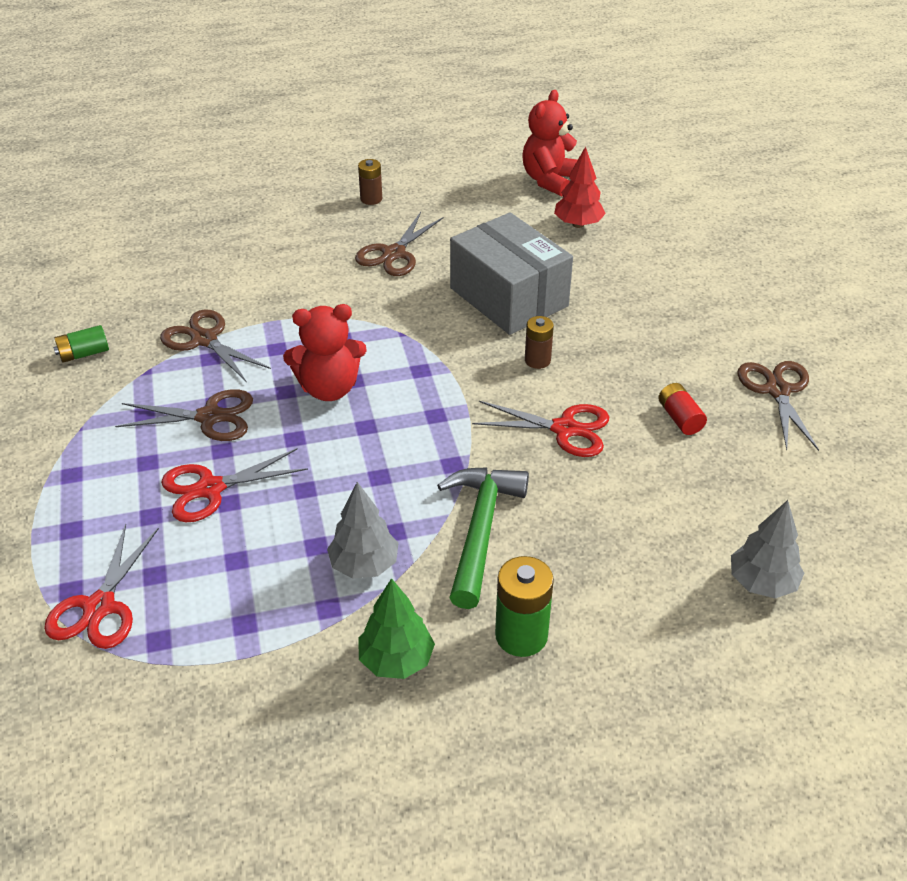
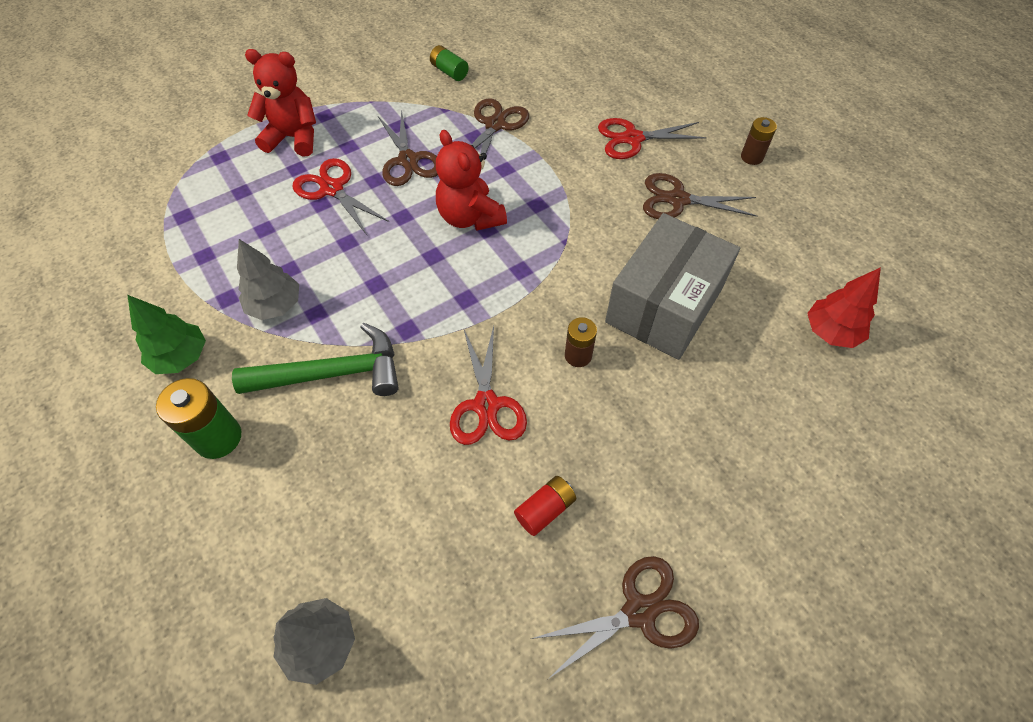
camera: 70 degrees right, 15 degrees up
(99, 607) = (207, 176): red scissors -> red scissors (632, 138)
(549, 180) = (895, 285): red teddy bear -> red teddy bear (293, 138)

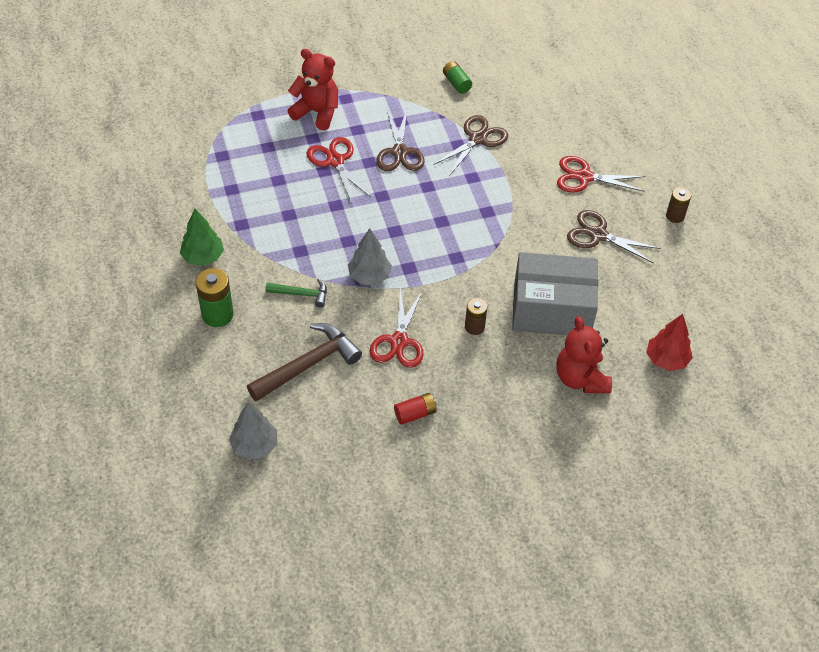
camera: 15 degrees right, 5 degrees down
(275, 306) = (273, 238): grey tree -> grey tree (369, 276)
(332, 374) = (301, 294): green hammer -> green hammer, size x0.55
(369, 478) = (308, 365): none -> brown hammer
(470, 217) = (432, 209): red teddy bear -> red teddy bear (581, 378)
(639, 611) = (452, 484): brown scissors -> none
(664, 305) = (551, 309): grey box -> grey box turned 45 degrees clockwise

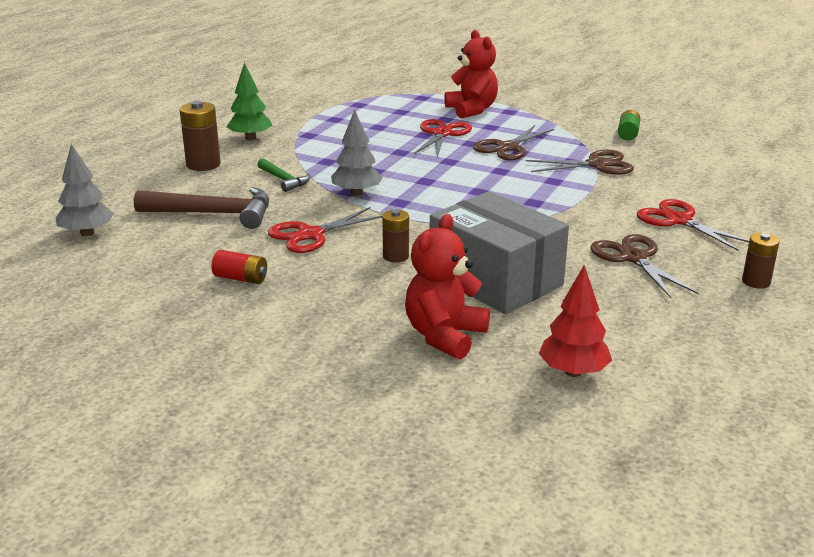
camera: 45 degrees right, 25 degrees down
(217, 314) = (203, 164): green battery -> brown battery

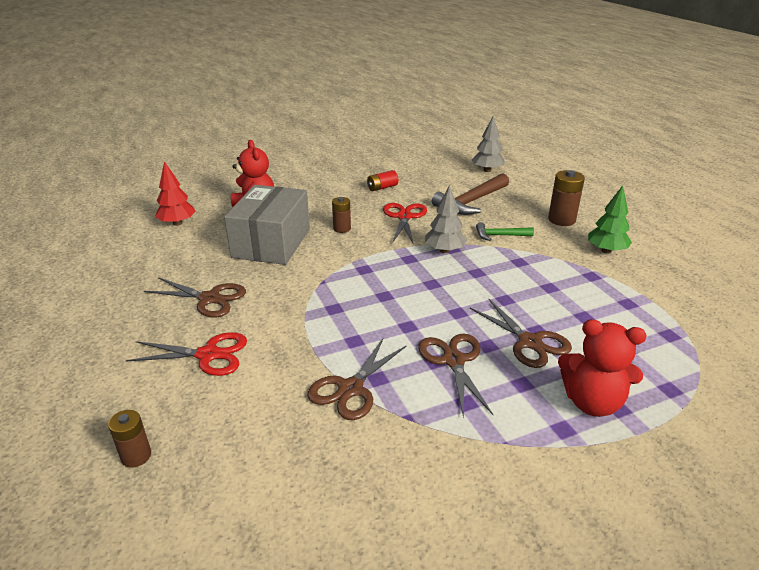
camera: 130 degrees right, 5 degrees up
(442, 134) = (529, 342): red scissors -> brown scissors
(495, 280) = (271, 243): grey box -> grey box turned 75 degrees counterclockwise
(628, 134) = (394, 479): green battery -> none
(756, 282) = (109, 324): brown battery -> brown battery (136, 456)

